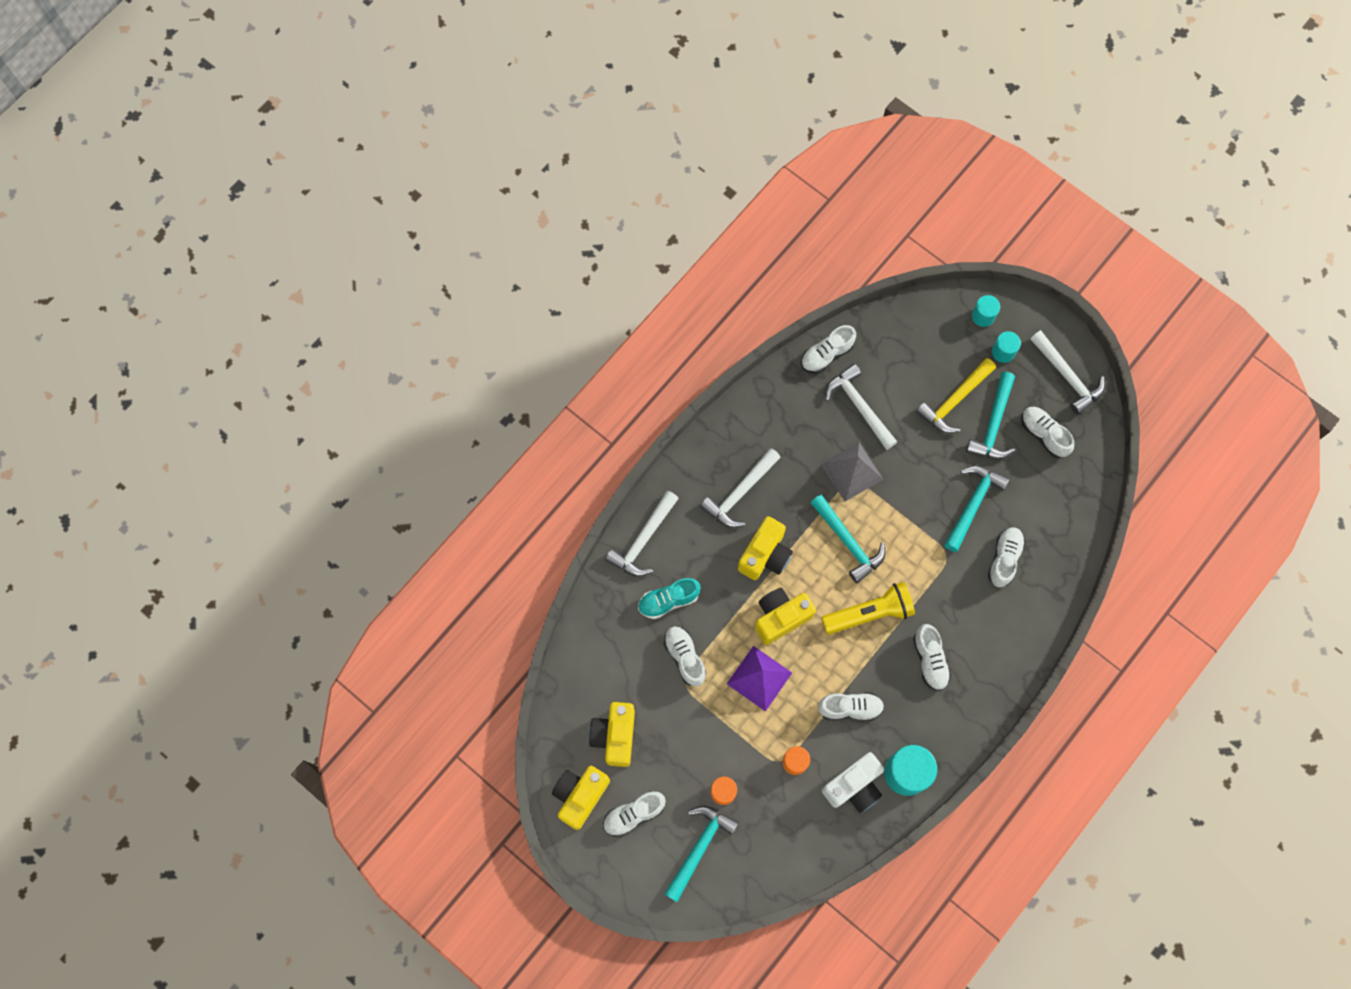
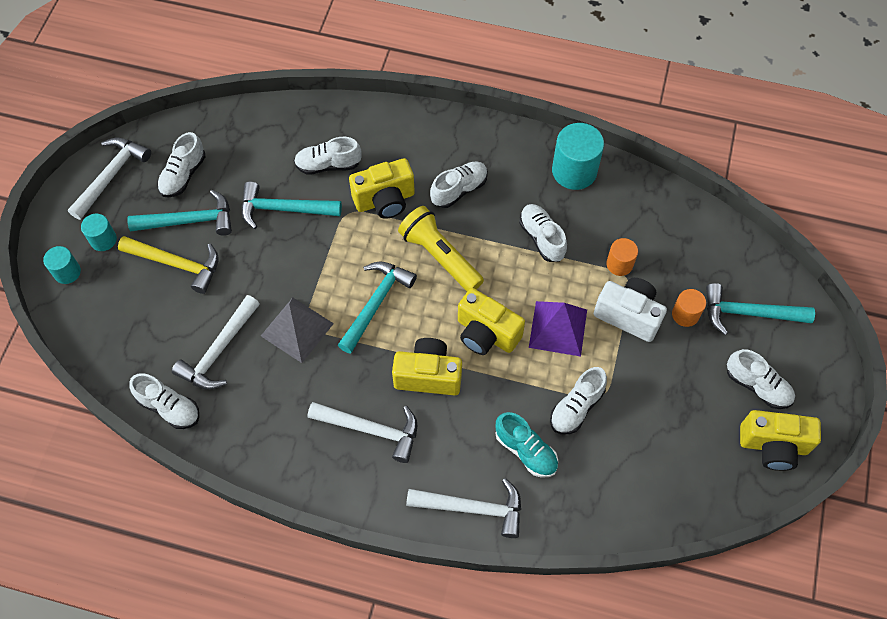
camera: 115 degrees left, 10 degrees down
(615, 736) = (694, 439): yellow camera -> yellow camera (385, 200)
(854, 786) = (611, 207): white camera -> white camera (628, 315)

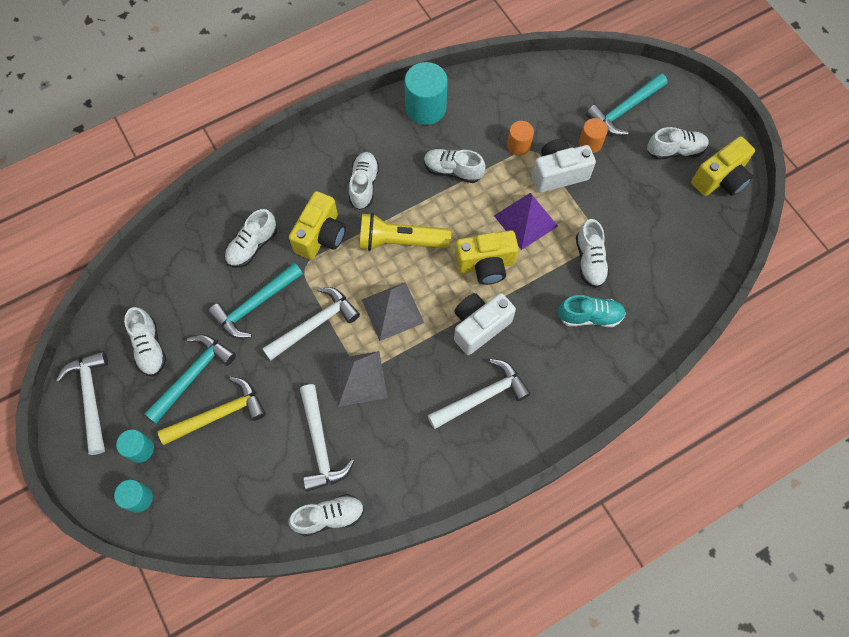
camera: 45 degrees left, 5 degrees up
(376, 303) = (392, 311): turquoise hammer -> grey pyramid
(428, 375) = (479, 326): yellow camera -> white camera
(473, 508) = (598, 383): white hammer -> white hammer (315, 324)

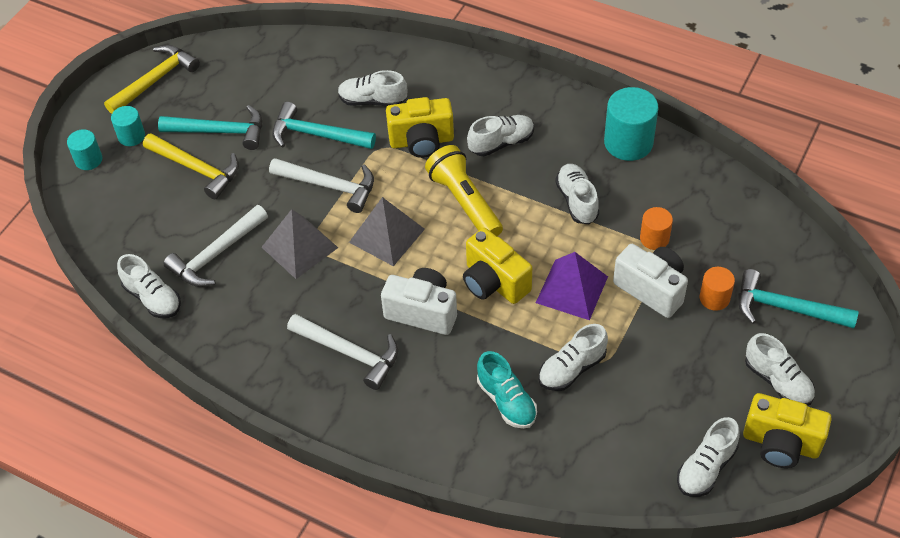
camera: 60 degrees right, 15 degrees down
(91, 397) = (155, 80): white hammer -> yellow hammer
(149, 347) = (225, 89): white shoe -> white shoe (706, 467)

